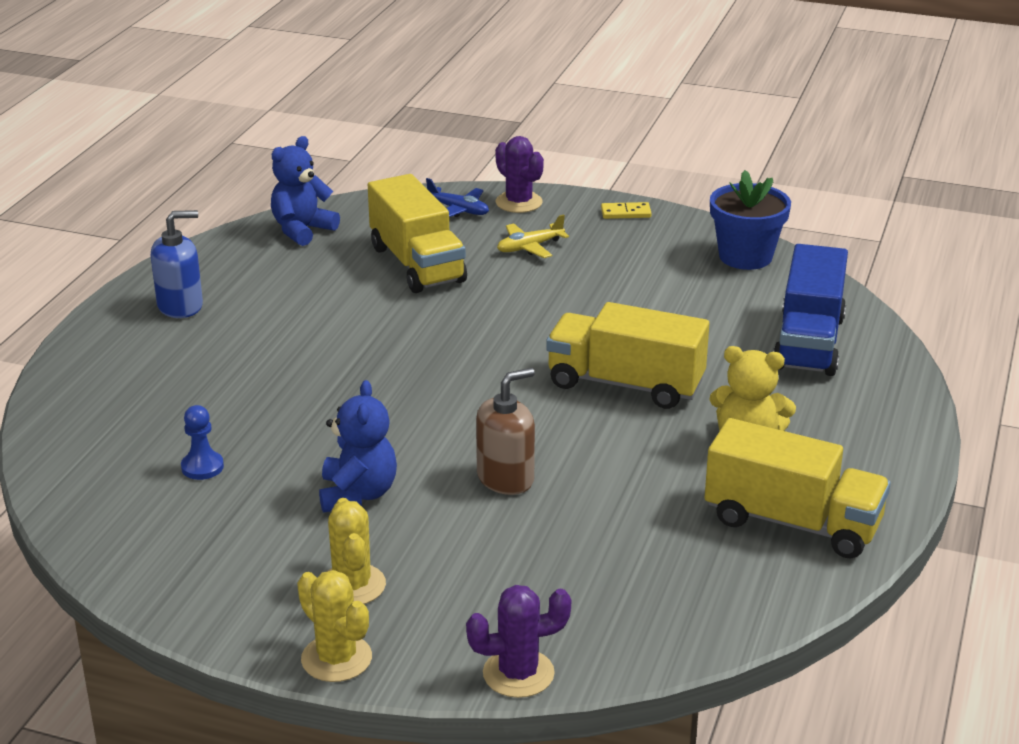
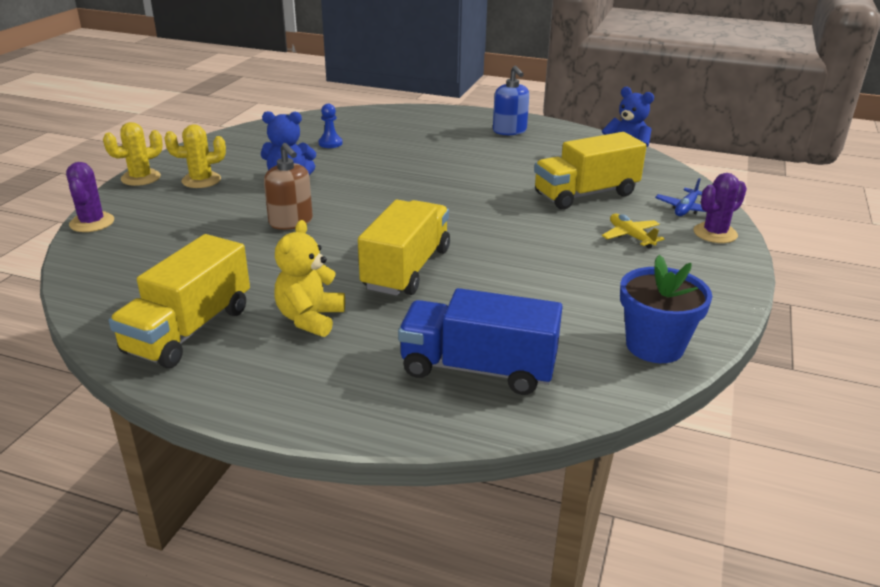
camera: 90 degrees right, 0 degrees up
(626, 213) = (722, 283): yellow domino -> none

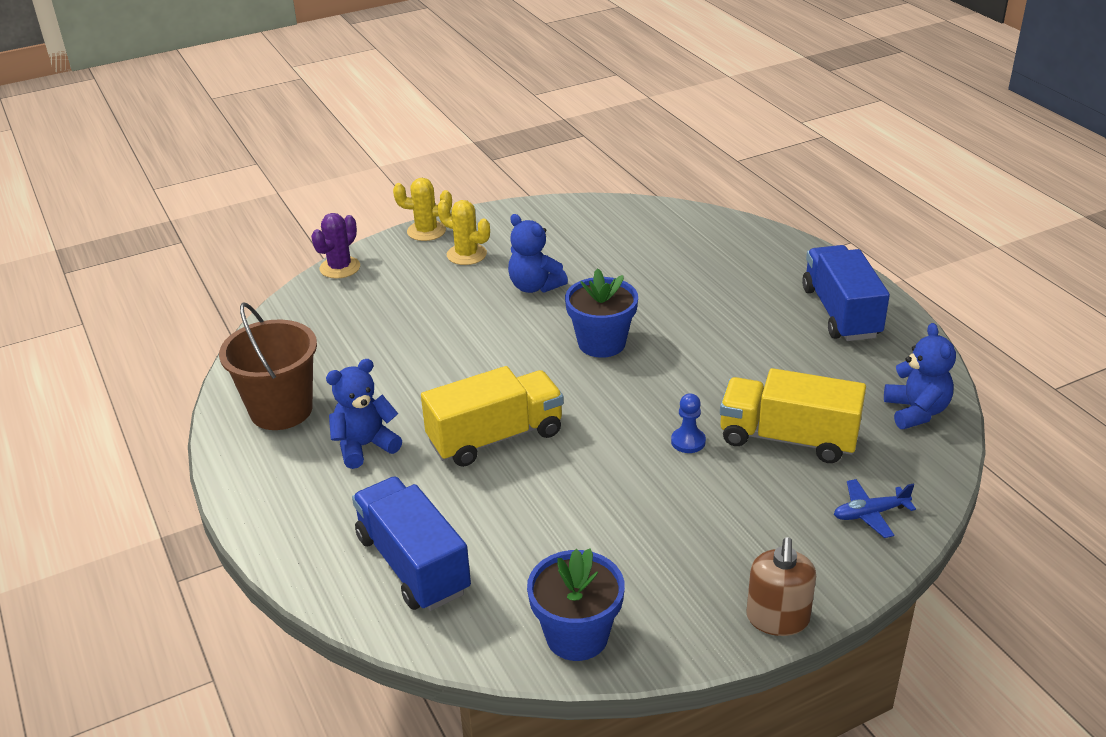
camera: 45 degrees right, 5 degrees up
(189, 330) = (281, 410): yellow truck -> brown bucket
(291, 222) = (475, 337): brown soap dispenser -> brown soap dispenser (777, 618)
(310, 319) = (365, 446): yellow teddy bear -> blue teddy bear
(330, 143) = (630, 253): blue pawn -> blue pawn (688, 441)
(391, 192) = (601, 343): none -> blue flower pot
(509, 131) = (840, 312): blue soap dispenser -> blue truck
(631, 236) = (749, 514): yellow plane -> none
(715, 233) = (848, 560): purple cactus -> none

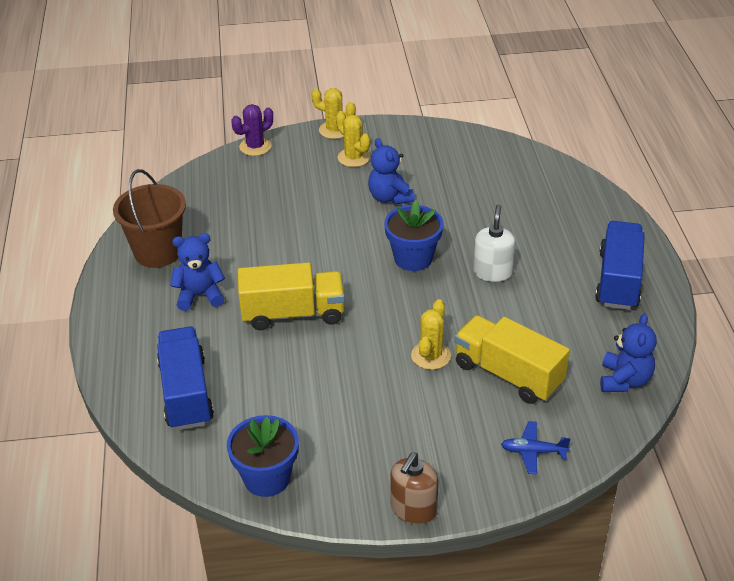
camera: 20 degrees right, 5 degrees up
(688, 441) = (431, 356): blue pawn -> yellow cactus
(701, 336) = (493, 272): none -> white soap dispenser

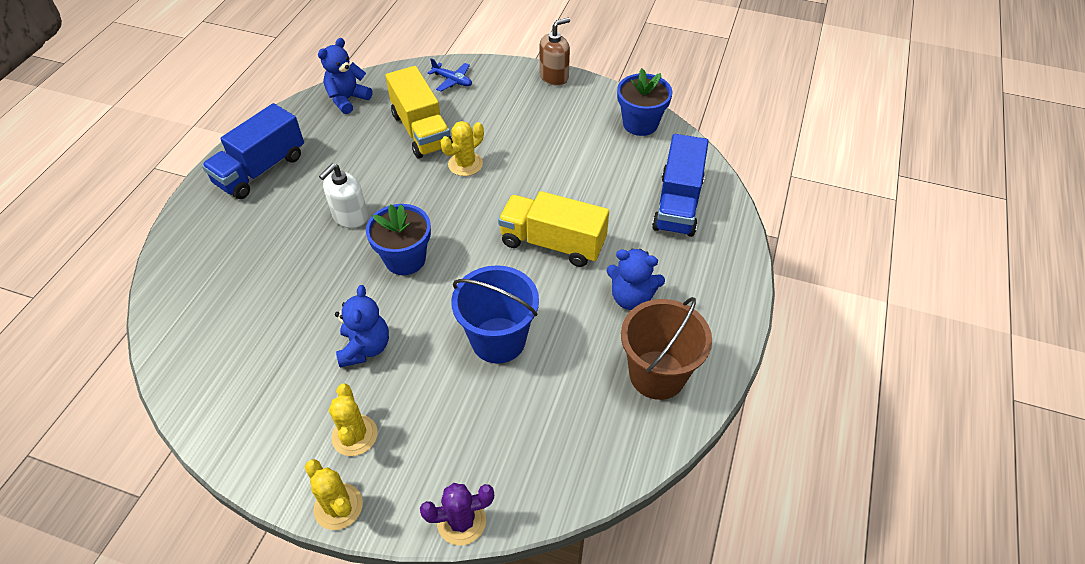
camera: 155 degrees left, 10 degrees up
(293, 233) = (498, 340): none -> blue bucket

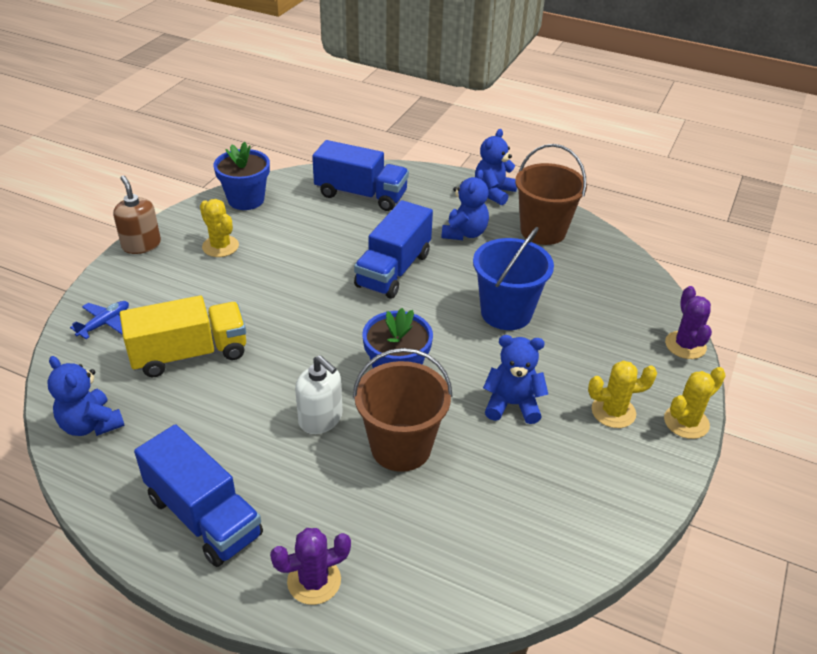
camera: 85 degrees left, 10 degrees down
(198, 234) = (314, 581): none -> purple cactus
(317, 270) = (401, 447): none -> brown bucket
(465, 164) = (262, 321): yellow cactus -> yellow cactus (220, 246)
(552, 243) = (393, 270): yellow truck -> blue truck
(724, 322) = (494, 192): none -> blue teddy bear

